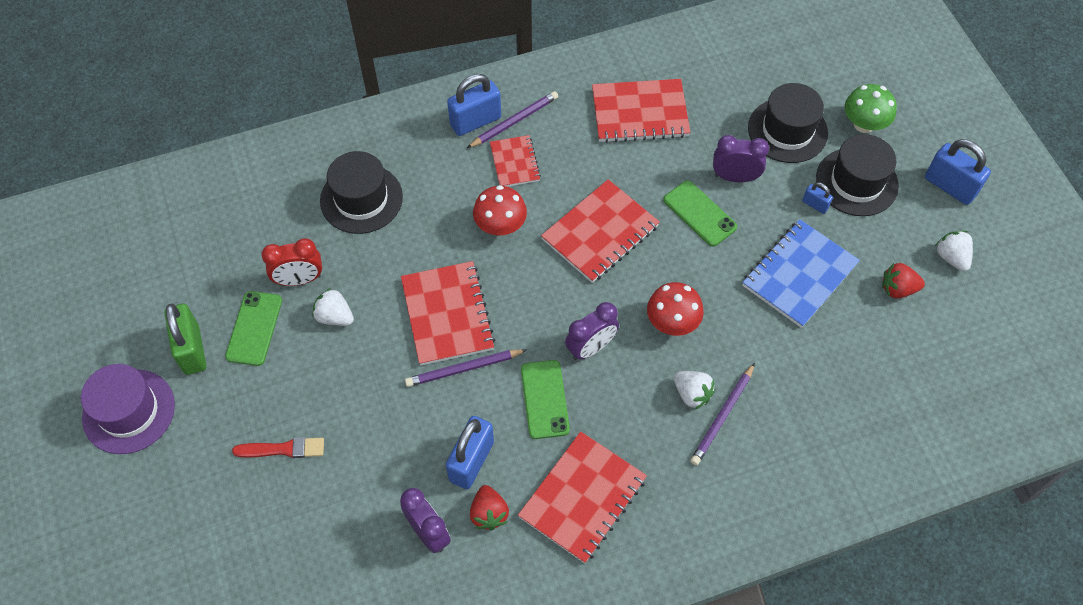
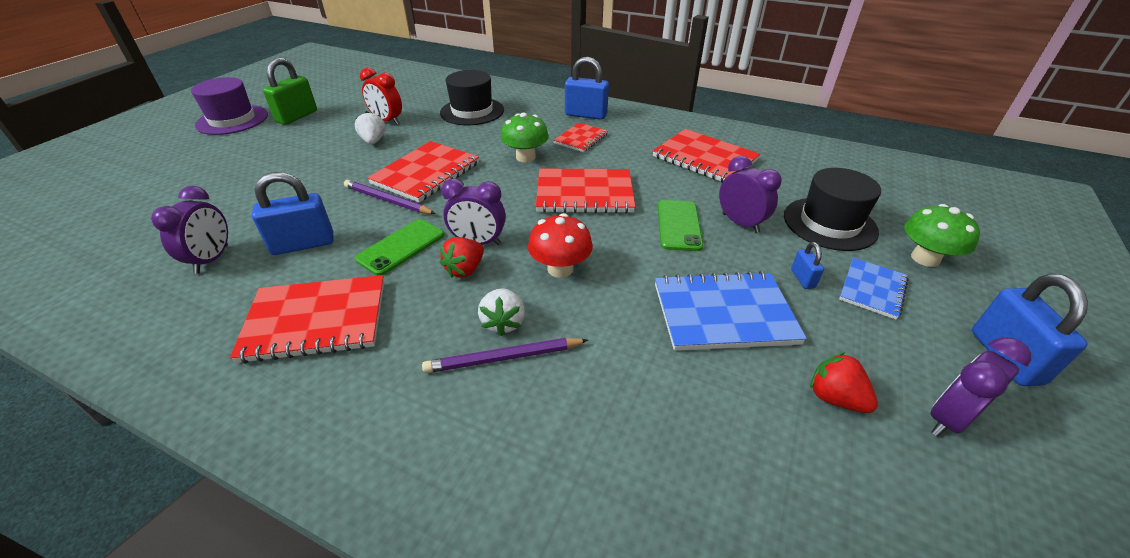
camera: 45 degrees right, 20 degrees down
(254, 328) = (334, 125): green phone -> none
(283, 449) = (245, 171): red brush -> none
(489, 513) = (255, 278): red strawberry -> red strawberry (465, 269)
(500, 226) = (525, 157): red mushroom -> green mushroom
(514, 121) = (609, 125): purple pencil -> none
(856, 182) = (872, 289): black hat -> blue notebook
(951, 257) = (948, 419): white strawberry -> purple clock

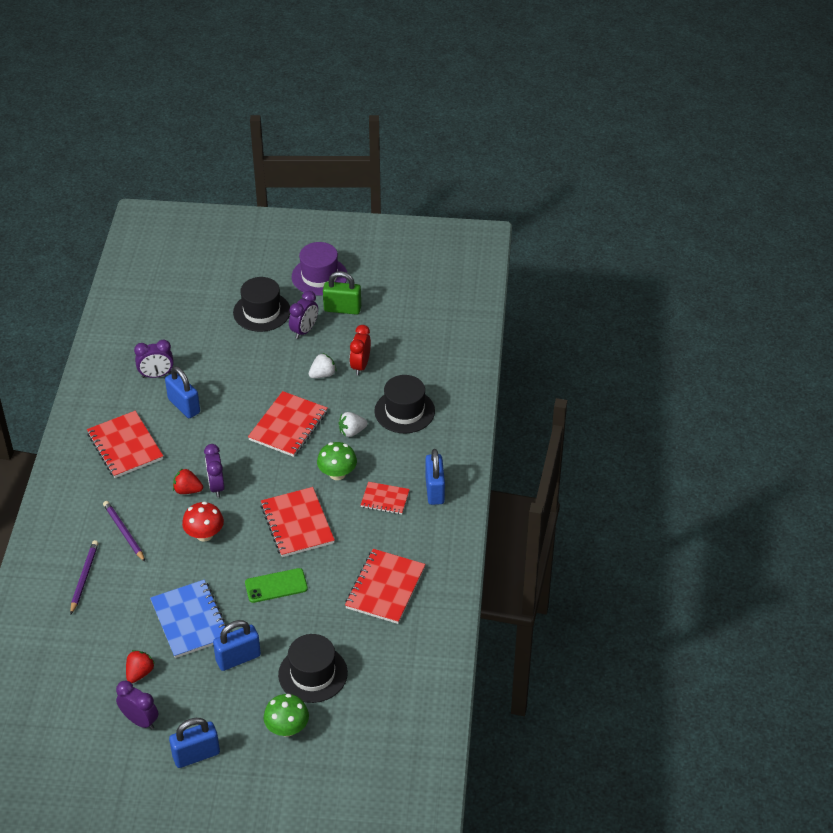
camera: 70 degrees right, 5 degrees up
(227, 159) = (261, 312): none -> black hat
(388, 200) = (245, 422): purple pencil -> purple pencil (84, 578)
(401, 247) = (198, 451): green phone -> none
(426, 173) = (288, 426): red notebook -> red notebook turned 75 degrees counterclockwise
(503, 322) = (149, 523): white strawberry -> white strawberry (352, 431)
(740, 223) = (292, 620): purple clock -> purple clock (304, 331)
(802, 279) = (238, 658): blue padlock -> blue padlock, size x2.00
(872, 289) = (240, 695): blue notebook -> none

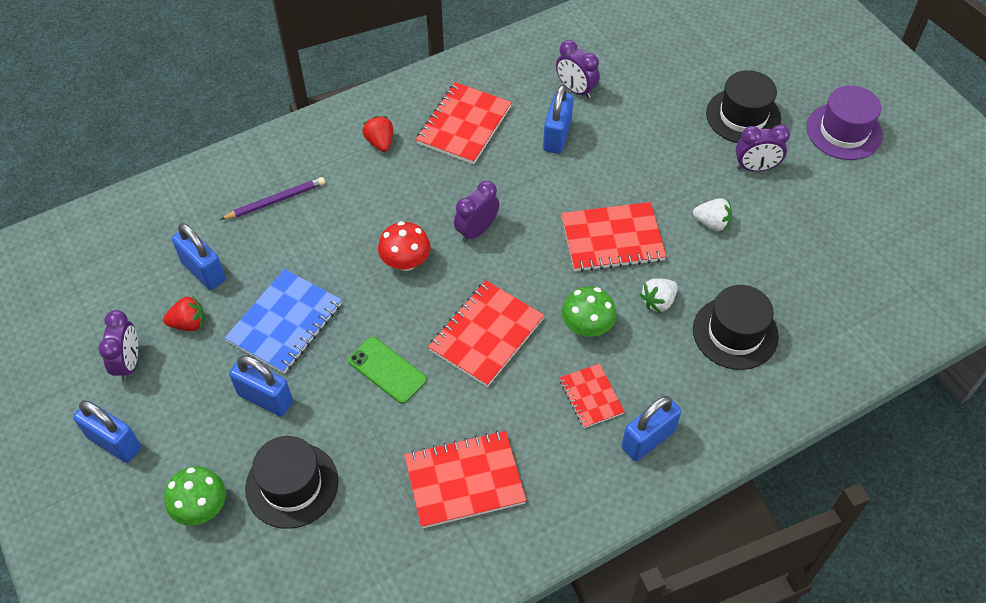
camera: 55 degrees right, 10 degrees up
(104, 645) = (203, 271): none -> blue padlock
(124, 532) = (356, 195): purple pencil -> none
(187, 490) = (451, 210): red strawberry -> red strawberry (380, 142)
(342, 309) = (821, 180): green padlock -> none
(352, 431) = (658, 302): white strawberry -> white strawberry turned 75 degrees counterclockwise
(360, 366) = (758, 249): red clock -> none

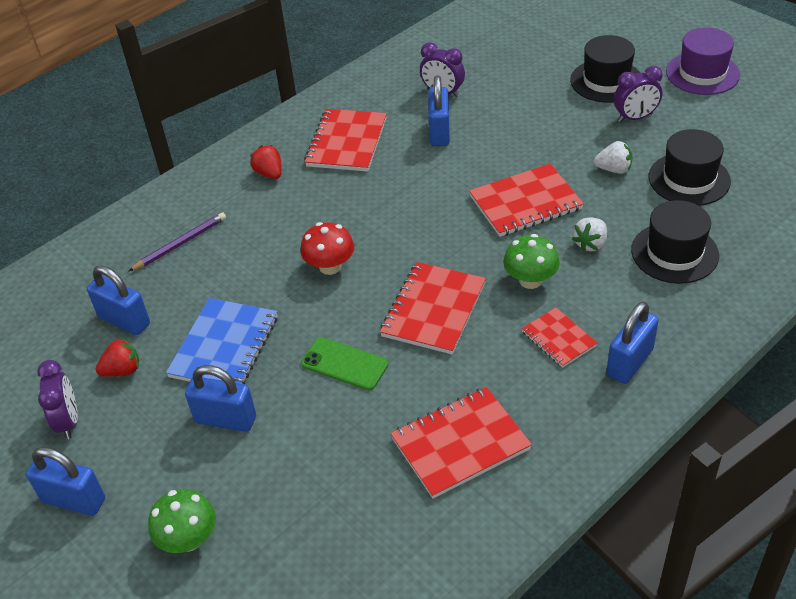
camera: 10 degrees left, 10 degrees down
(292, 485) = (280, 493): black hat -> black hat (689, 179)
(477, 230) = (391, 225): purple clock -> none

